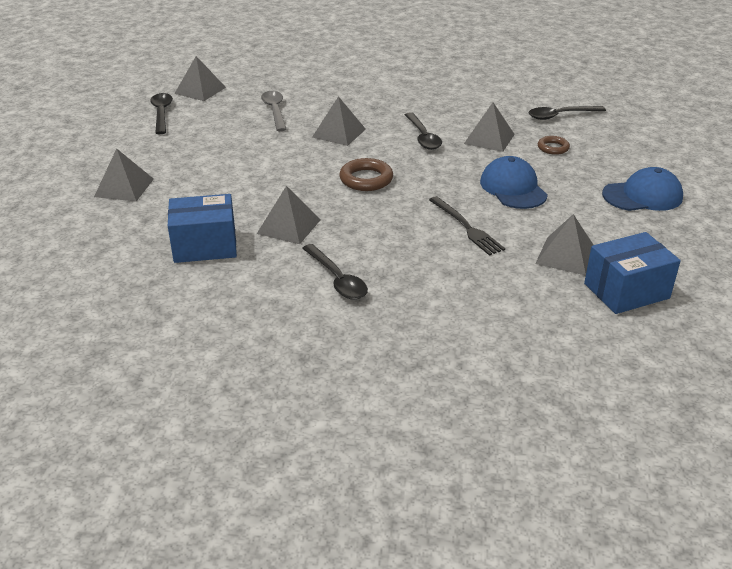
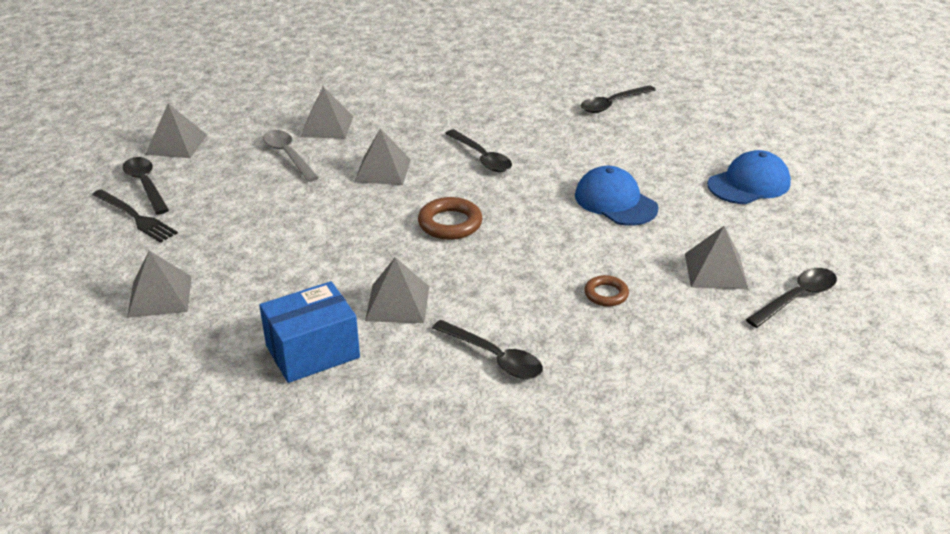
camera: 20 degrees left, 0 degrees up
(466, 227) = (595, 260): black fork -> black fork (135, 217)
(489, 139) = (554, 146): grey pyramid -> grey pyramid (326, 126)
(553, 148) = (627, 145): brown ring -> brown ring (606, 294)
(626, 291) = (797, 297): blue box -> black spoon

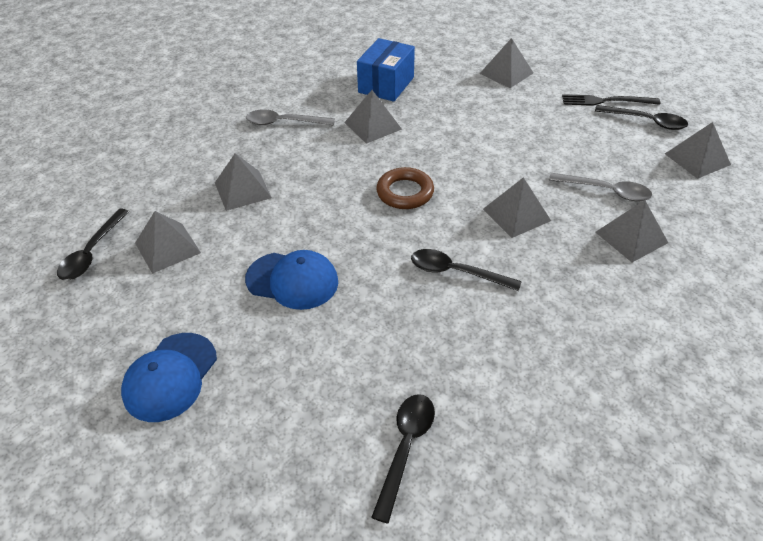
camera: 145 degrees right, 10 degrees up
(494, 357) = (283, 122): black spoon -> grey spoon
(606, 294) = (243, 190): brown ring -> grey pyramid

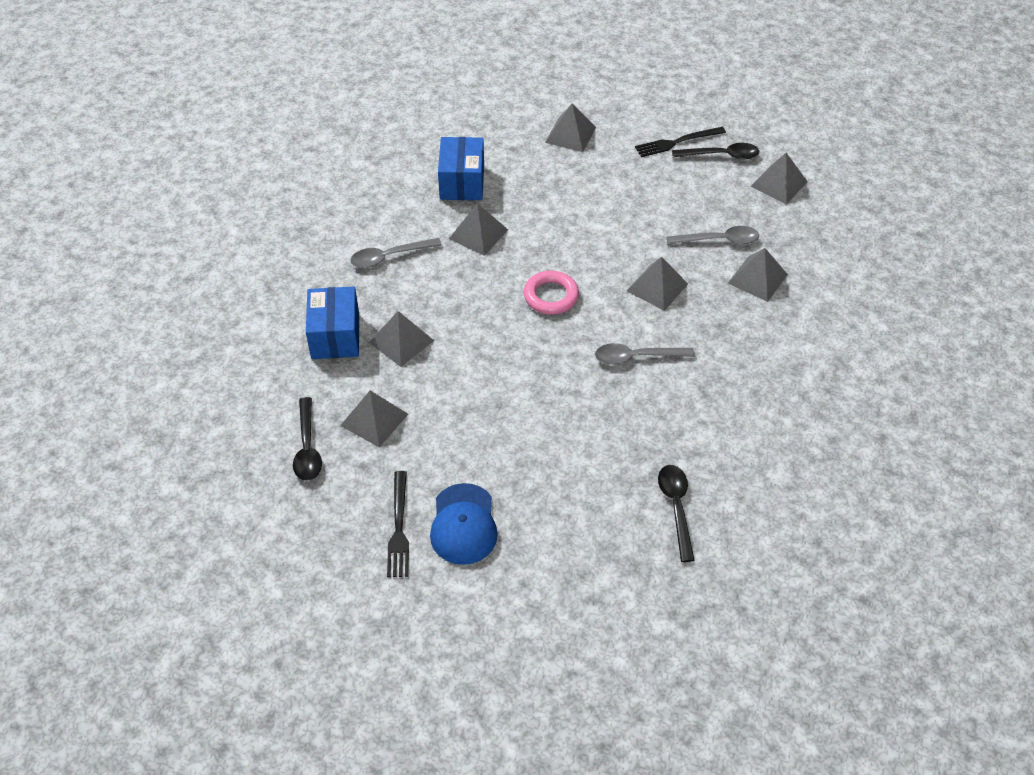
camera: 25 degrees left, 5 degrees up
(108, 356) = (398, 528): none -> black fork
(191, 169) = (335, 336): none -> blue box
(292, 280) = (507, 411): blue cap -> none
(405, 192) = (551, 296): brown ring -> pink ring
(456, 272) = (636, 357): black spoon -> grey spoon

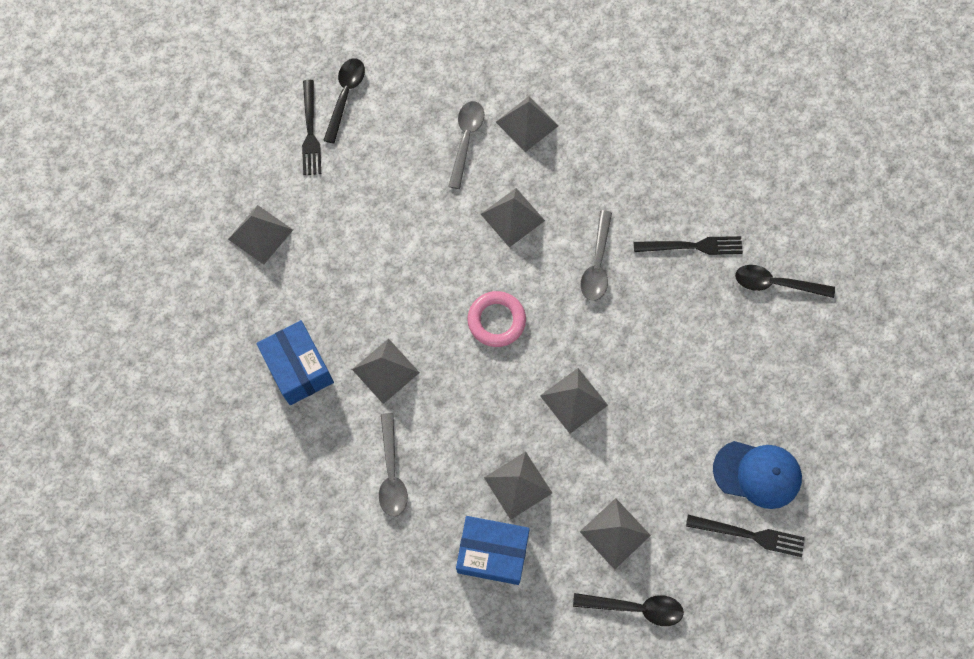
camera: 75 degrees left, 20 degrees up
(462, 182) = (299, 369): blue box -> blue box turned 45 degrees clockwise
(687, 429) = (692, 246): none -> black fork
(779, 184) = (404, 58): grey pyramid -> grey pyramid (573, 400)

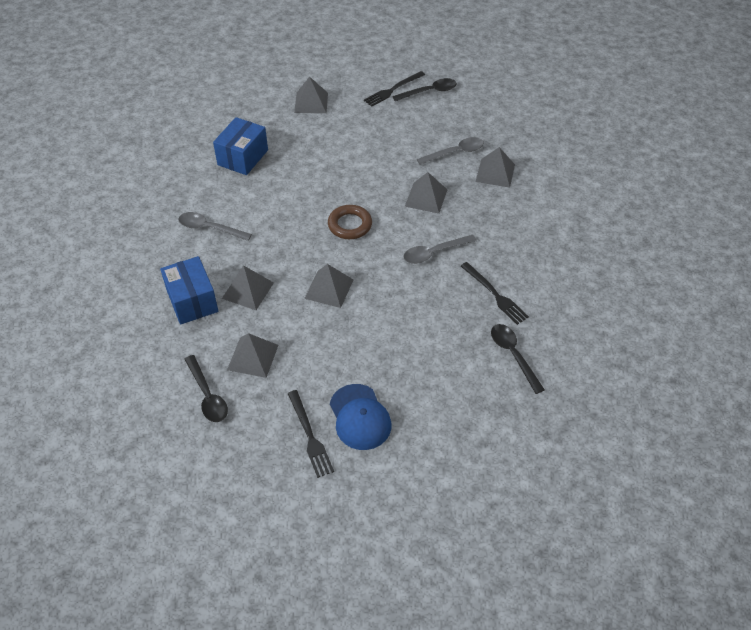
camera: 55 degrees right, 20 degrees down
(385, 371) = (273, 193): grey pyramid -> none
(391, 473) = (209, 228): grey spoon -> grey spoon turned 60 degrees clockwise
(496, 321) = (350, 225): pink ring -> brown ring

